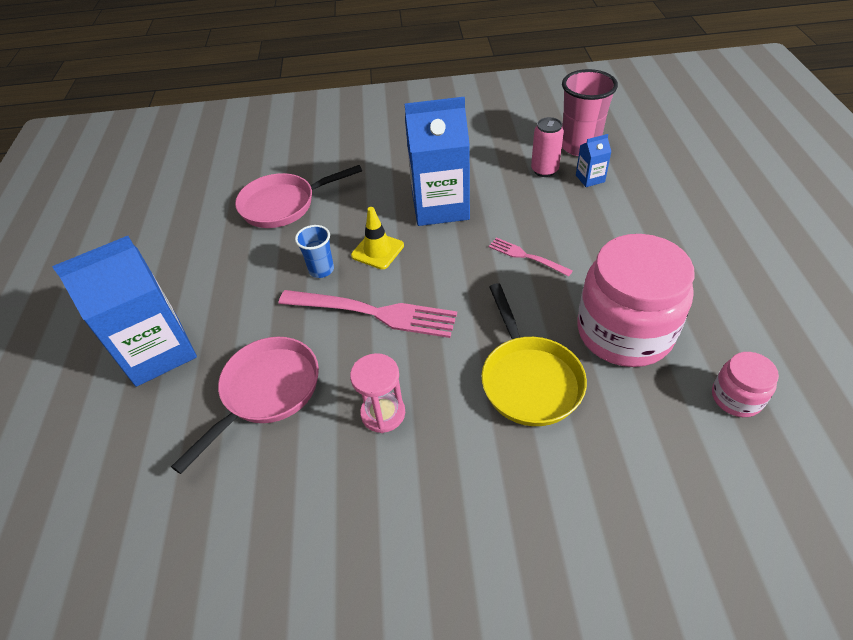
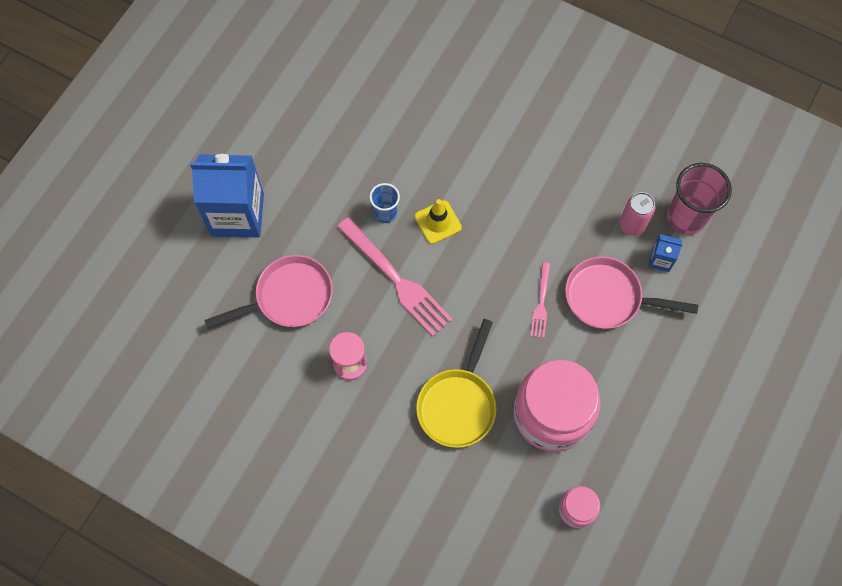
camera: 30 degrees right, 20 degrees up
(283, 205) = (398, 122): pink pan -> pink pan (608, 297)
(440, 206) = (517, 208): blue carton -> none
(526, 256) = (541, 303): pink fork -> pink fork turned 150 degrees counterclockwise

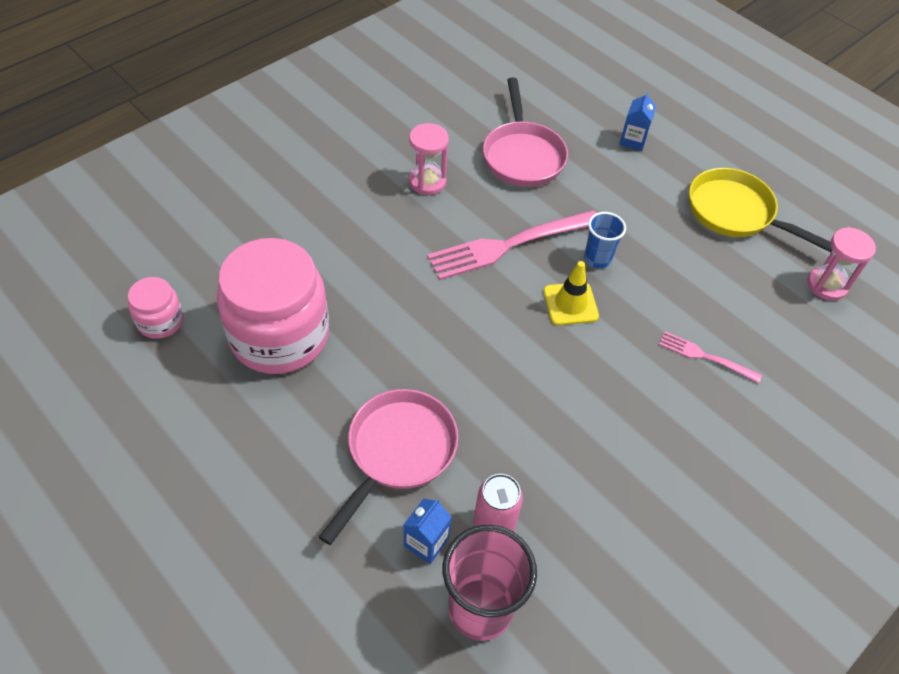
camera: 105 degrees right, 15 degrees down
(237, 214) = (633, 140): blue carton -> blue carton, size x0.43
(351, 59) = (827, 285): none -> pink hourglass
(458, 404) = (338, 255): yellow pan -> yellow pan (735, 213)
(541, 303) = (422, 373): pink fork -> pink fork (705, 357)

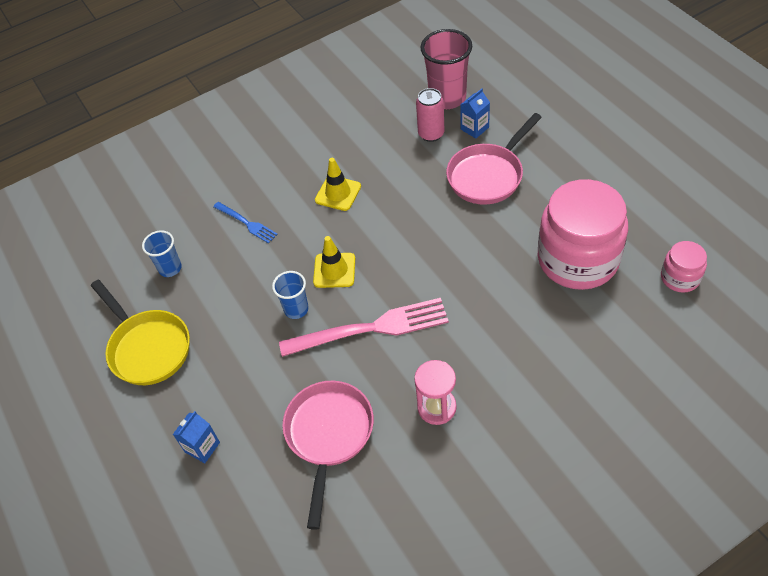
camera: 160 degrees left, 0 degrees up
(603, 408) = (338, 193): none -> yellow traffic cone
(705, 357) = (247, 223): pink fork -> blue fork
(766, 294) = (170, 268): none -> blue cup
(827, 285) = (115, 272): pink hourglass -> none

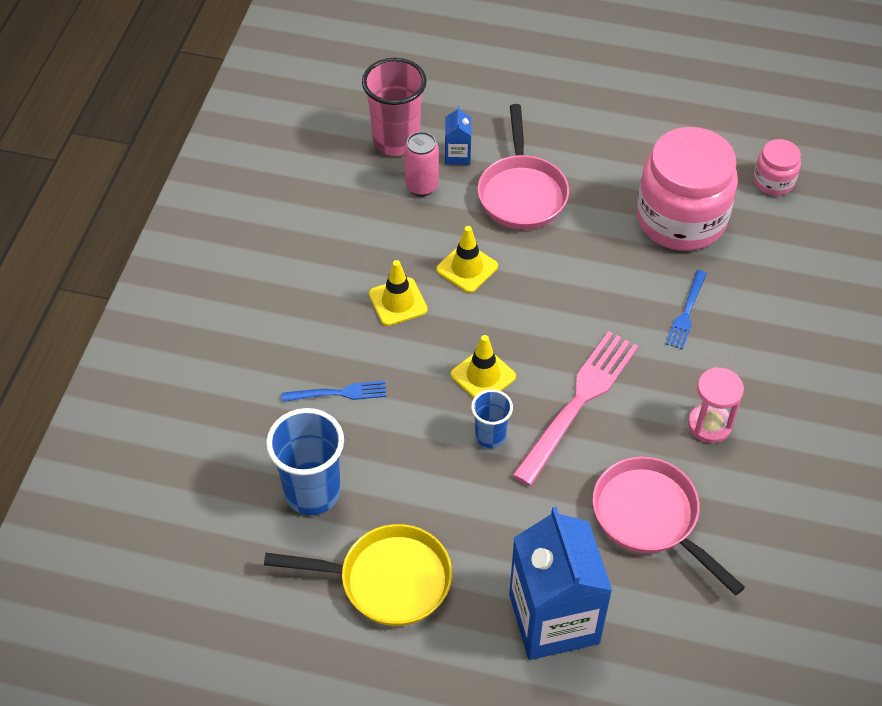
camera: 50 degrees left, 0 degrees up
(170, 268) = (312, 492): blue cup -> blue cup, size x1.76
(202, 447) = (554, 619): blue carton -> blue carton, size x2.34
(400, 200) = (467, 268): none -> yellow traffic cone
(508, 323) = (686, 313): none -> blue fork

